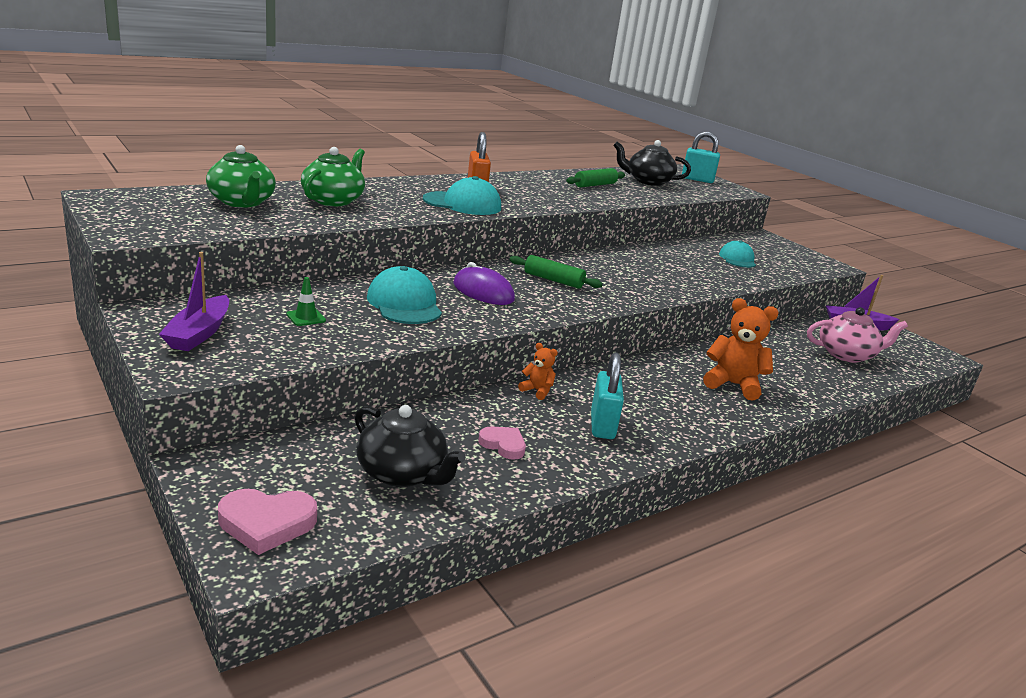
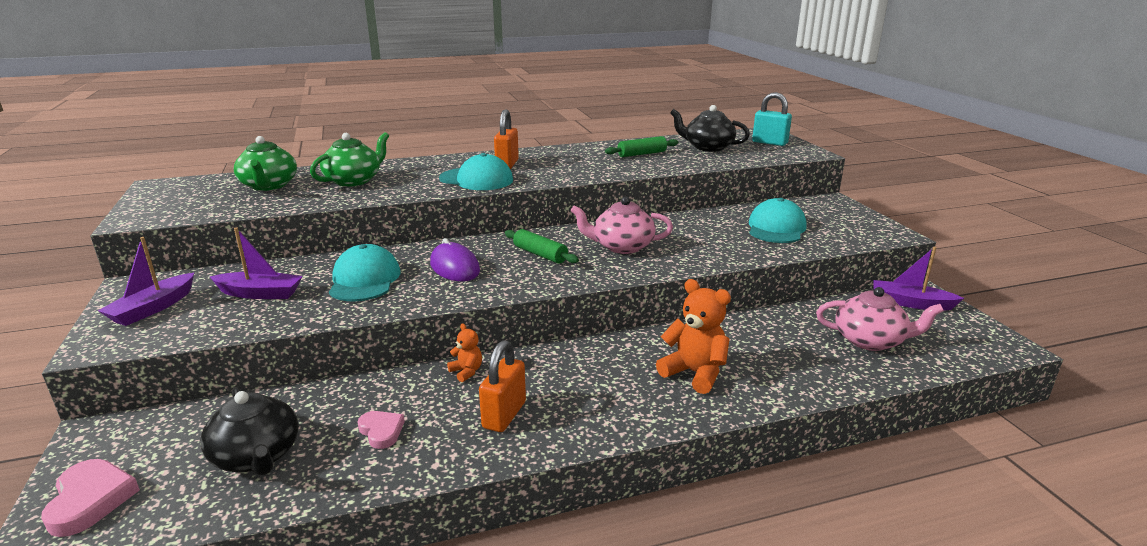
camera: 20 degrees right, 0 degrees up
(266, 523) = (90, 500): pink heart -> pink heart turned 120 degrees counterclockwise
(306, 317) = (260, 293): green traffic cone -> purple boat
(602, 425) = (504, 415): turquoise padlock -> orange padlock
(621, 274) = (621, 247): none -> pink teapot
(737, 259) = (776, 228): turquoise cap -> turquoise cap, size x1.50

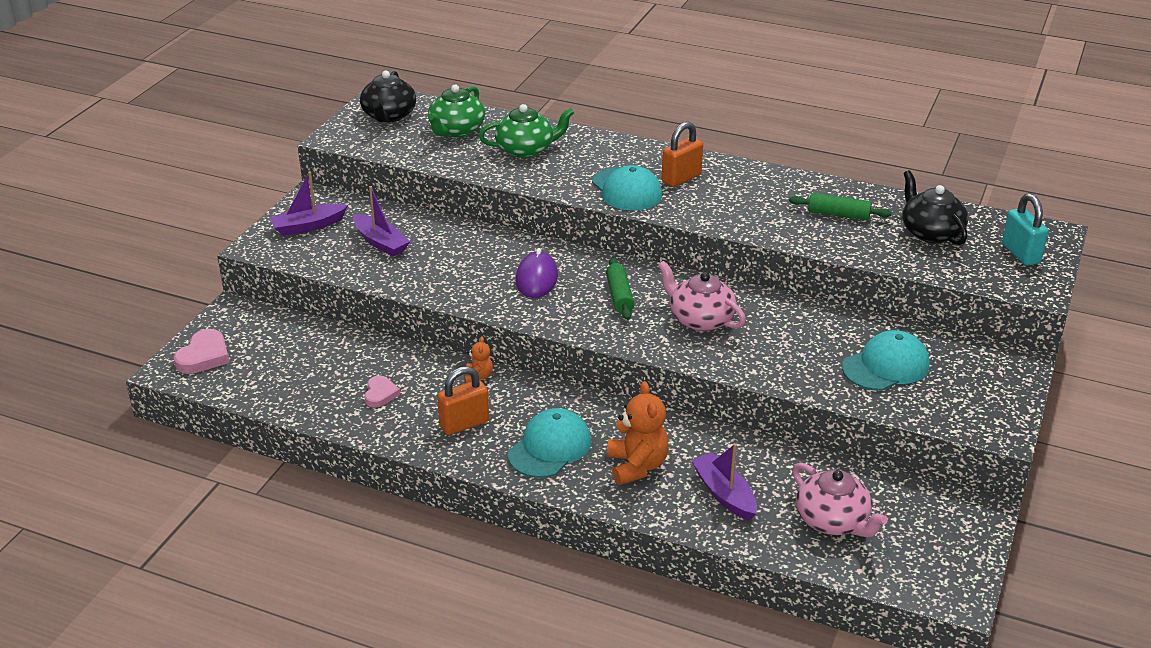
camera: 40 degrees right, 10 degrees up
(257, 456) = (300, 373): black teapot -> black teapot (389, 116)
(364, 280) = (459, 261): turquoise cap -> turquoise cap (550, 448)
(910, 303) = (946, 512): purple boat -> purple boat (724, 494)

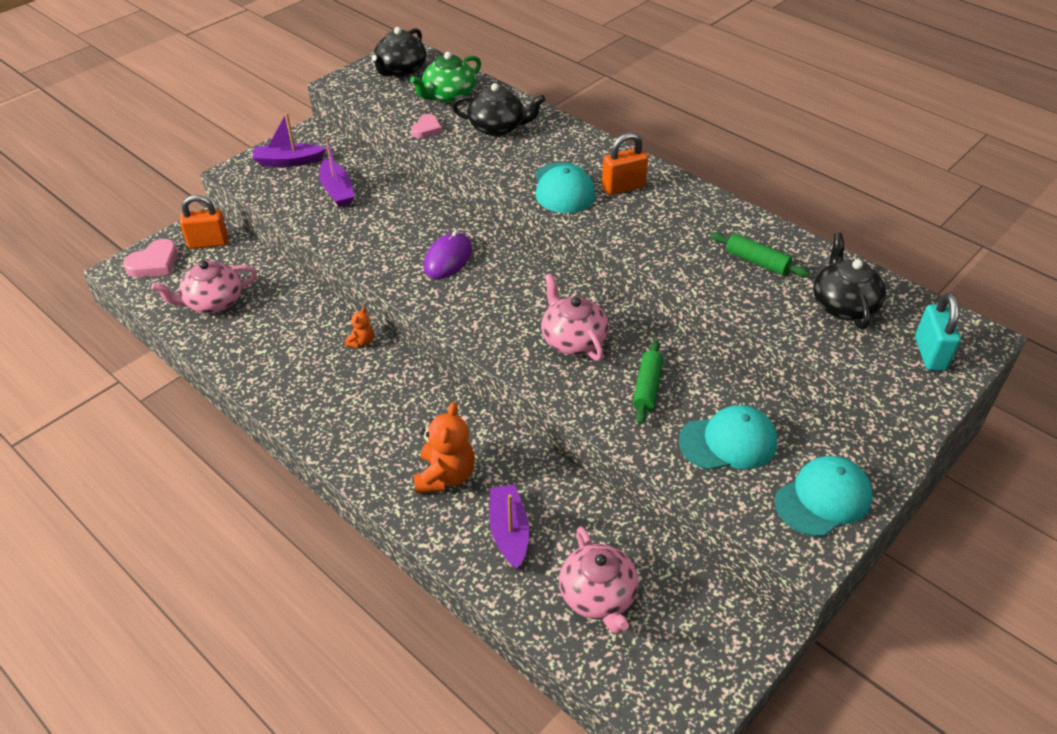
camera: 20 degrees right, 10 degrees up
(297, 377) = (213, 302): none -> pink teapot
(380, 394) = (269, 337): pink heart -> pink heart (426, 129)
(464, 424) = (320, 387): orange padlock -> orange padlock (208, 243)
(526, 149) = (498, 127): green teapot -> black teapot
(550, 448) = (379, 433): turquoise cap -> turquoise cap (823, 498)
(619, 295) = (512, 295): green rolling pin -> green rolling pin (647, 388)

